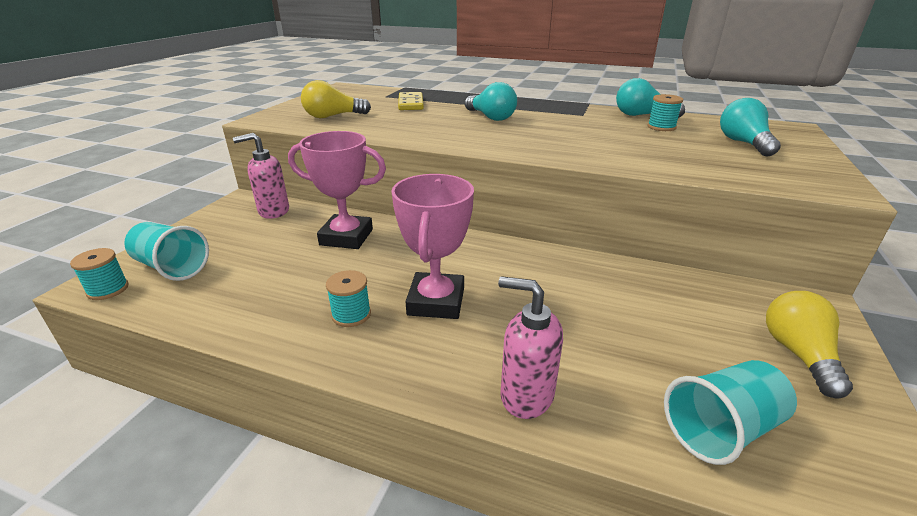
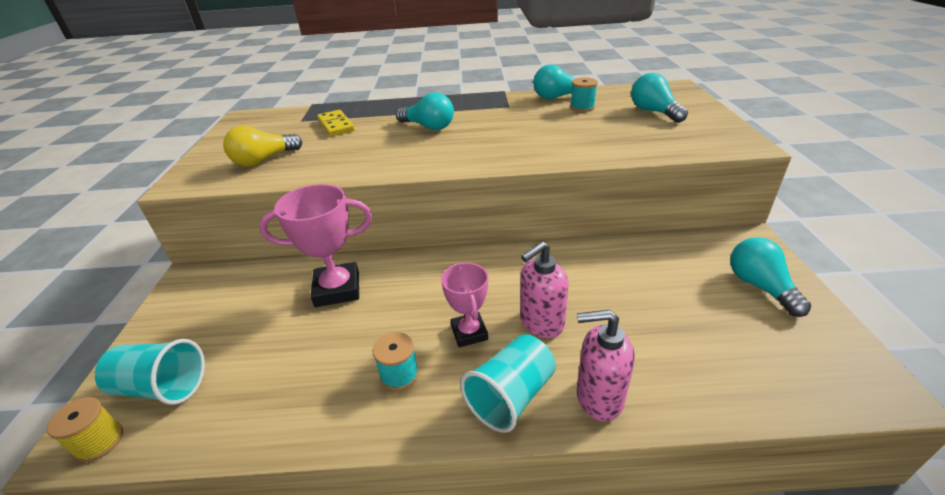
camera: 20 degrees left, 5 degrees up
(108, 289) = (99, 442): turquoise spool -> yellow spool
(273, 211) = (235, 281): pink soap dispenser -> pink soap dispenser (541, 323)
(436, 301) = (469, 333): pink trophy -> pink trophy, size x0.63
(721, 429) = (746, 371): turquoise cup -> turquoise cup (511, 396)
(798, 354) = (760, 286): yellow light bulb -> turquoise light bulb

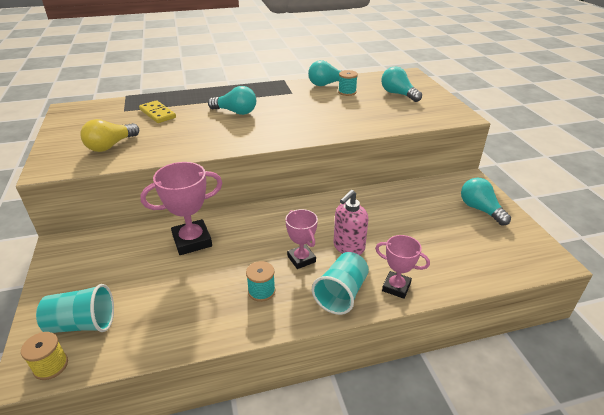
camera: 15 degrees left, 0 degrees up
(598, 398) = (396, 287): pink soap dispenser -> pink trophy

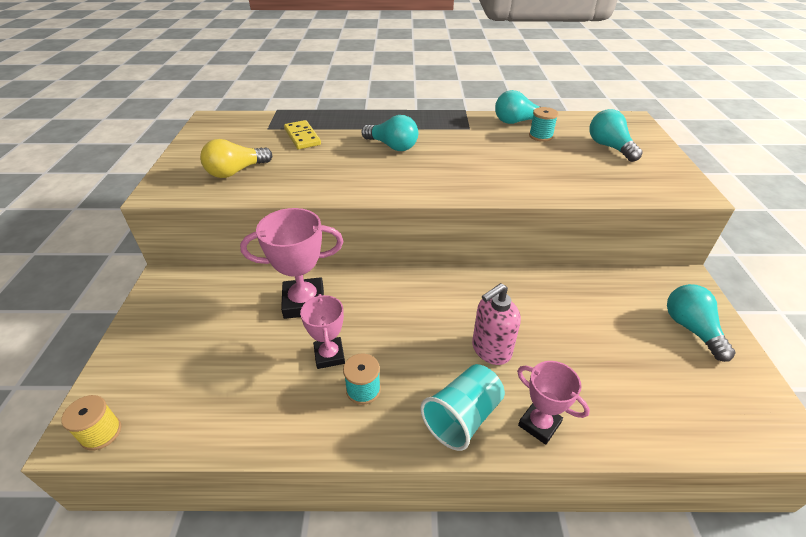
camera: 15 degrees right, 5 degrees up
(82, 324) = (151, 386): turquoise cup -> none
(301, 259) = (425, 354): pink trophy -> pink trophy (329, 355)

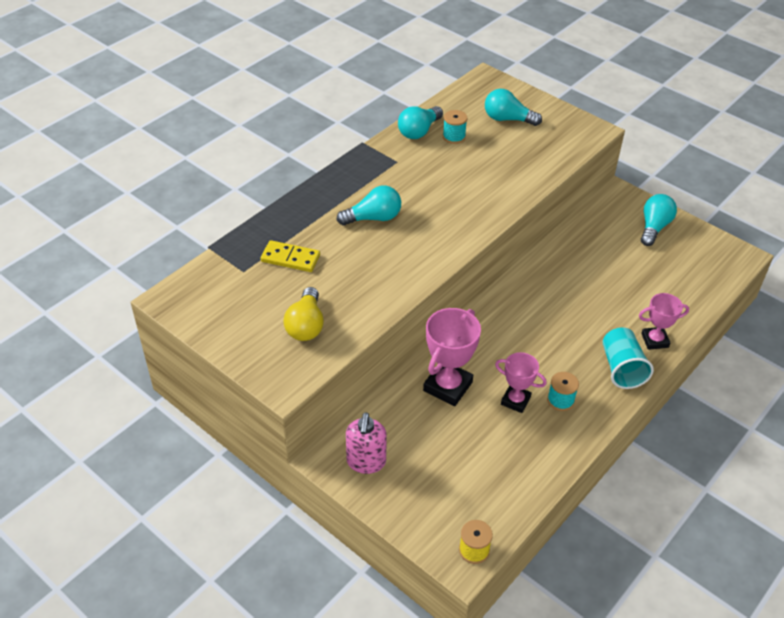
camera: 50 degrees left, 5 degrees up
(491, 350) = (586, 322): pink soap dispenser -> pink soap dispenser (366, 462)
(691, 329) = (654, 227): turquoise light bulb -> turquoise light bulb turned 90 degrees clockwise

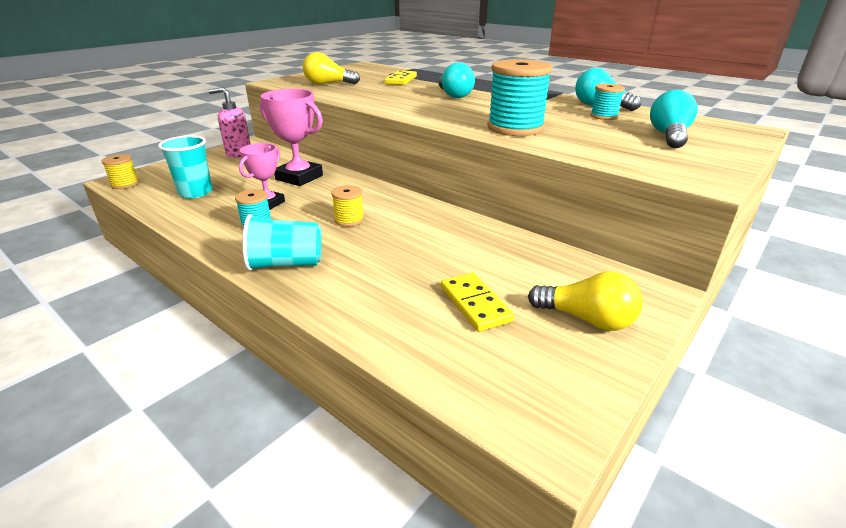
camera: 90 degrees right, 15 degrees down
(492, 190) = (515, 128): none -> turquoise spool
(494, 470) = (195, 192): none -> turquoise cup
(544, 338) = (349, 220): none -> yellow spool
(650, 271) = (475, 304): none -> yellow domino
(654, 227) = (587, 319): turquoise light bulb -> yellow light bulb
(654, 340) = (328, 294): pink trophy -> none

